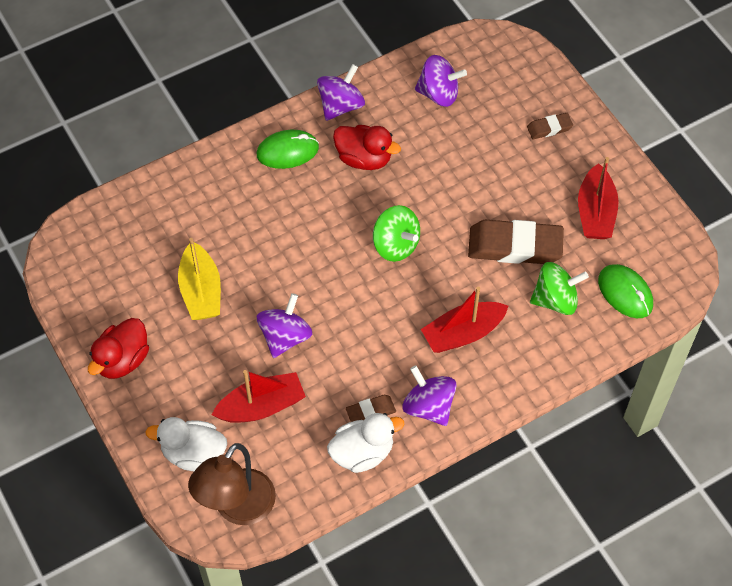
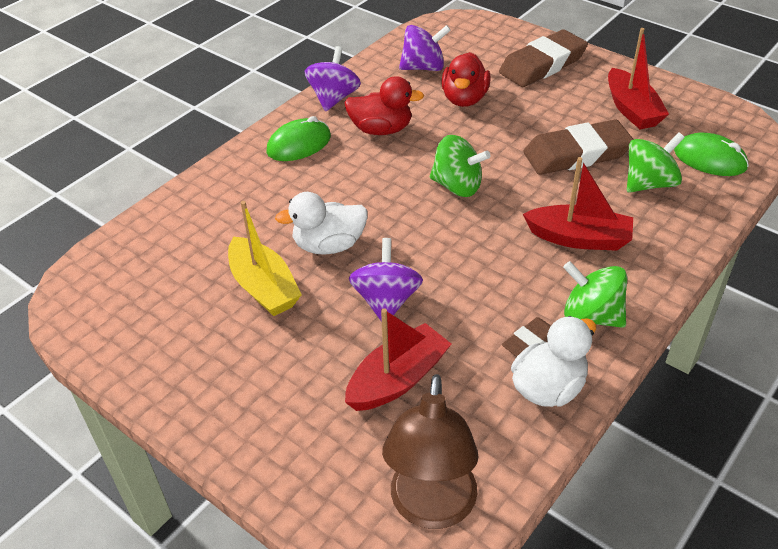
camera: 20 degrees left, 15 degrees down
(122, 360) = (196, 387): red duck -> red duck (464, 99)
(193, 453) = (339, 462): white duck -> white duck (329, 245)
(428, 406) = (591, 316): purple spinning top -> green spinning top
(463, 333) = (579, 238): red boat -> red boat turned 120 degrees counterclockwise
(549, 128) = (542, 65): brown eraser -> brown eraser, size x2.06

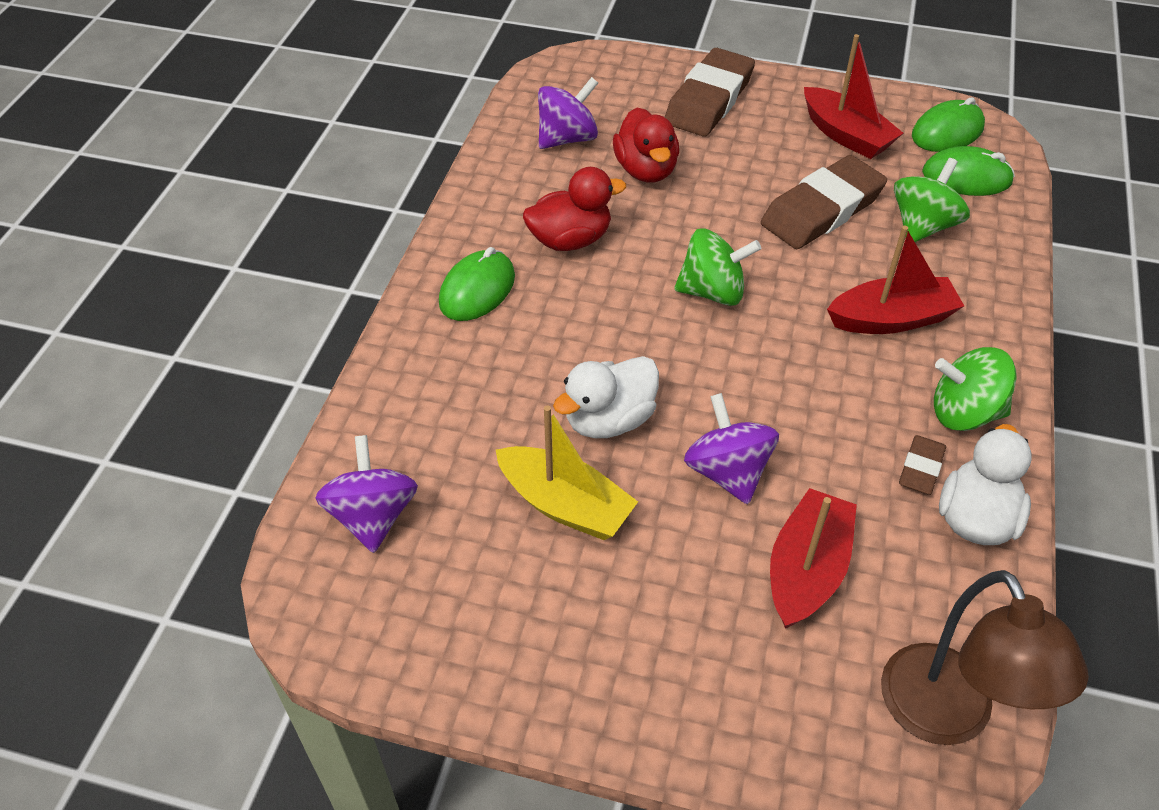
camera: 25 degrees left, 5 degrees up
(334, 98) = (480, 211): purple spinning top -> purple spinning top (373, 516)
(716, 125) = (947, 132): none -> green mouse

